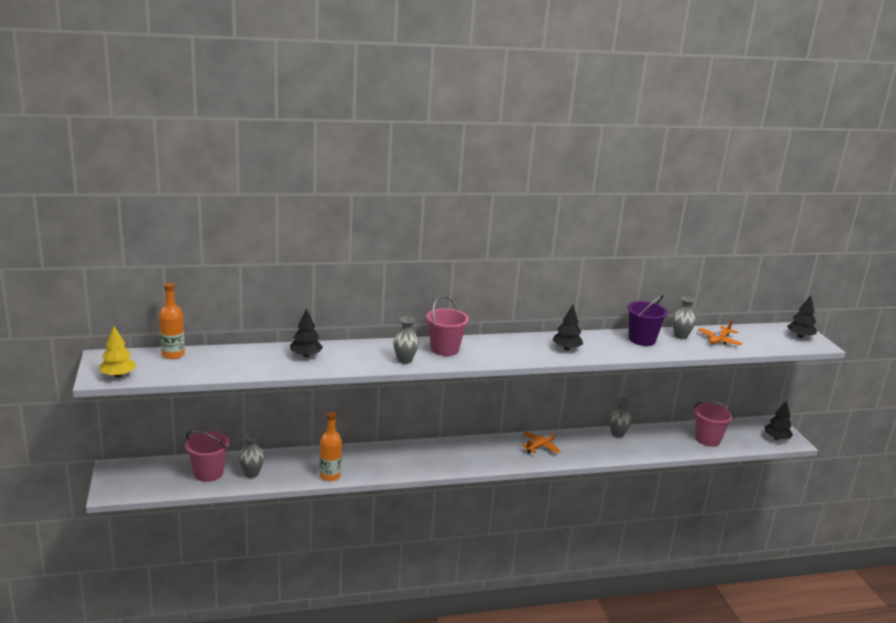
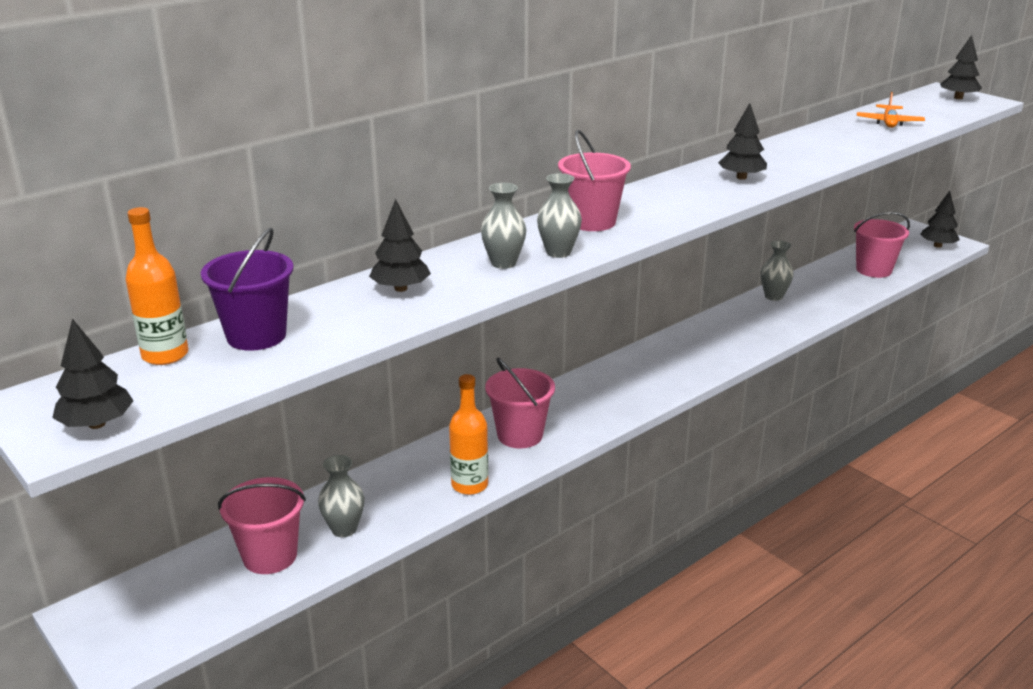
camera: 25 degrees left, 5 degrees up
(118, 375) = (97, 424): yellow tree -> black tree
(381, 460) = (520, 435): none -> pink bucket
(540, 446) = (703, 342): orange plane -> none
(642, 340) = (809, 144): purple bucket -> purple bucket (256, 336)
(680, 336) = (843, 129): grey vase -> grey vase (503, 263)

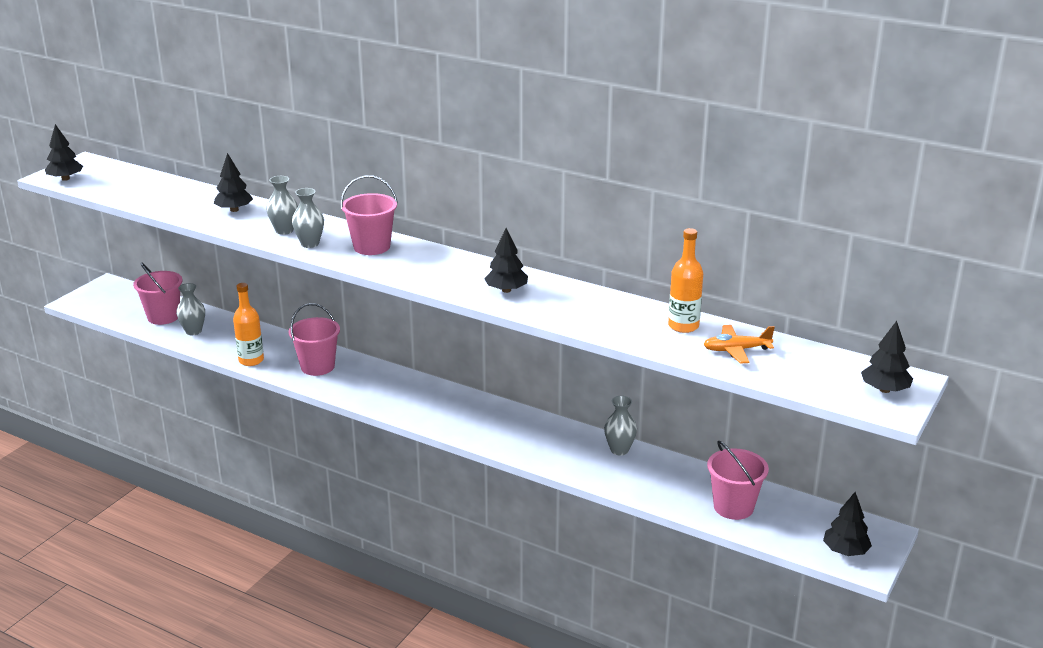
camera: 70 degrees right, 0 degrees up
(165, 355) = (135, 175): orange bottle -> orange bottle (683, 326)
(256, 336) = (162, 189): purple bucket -> none

